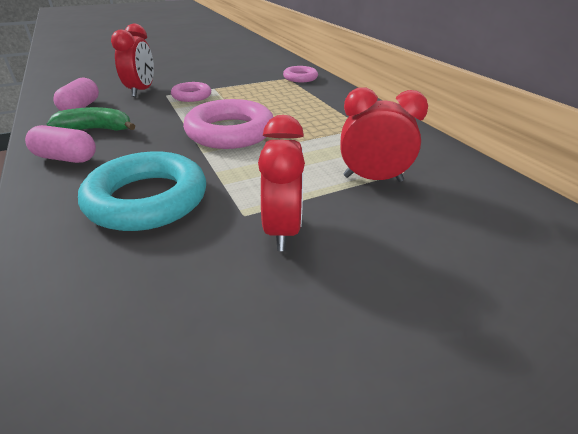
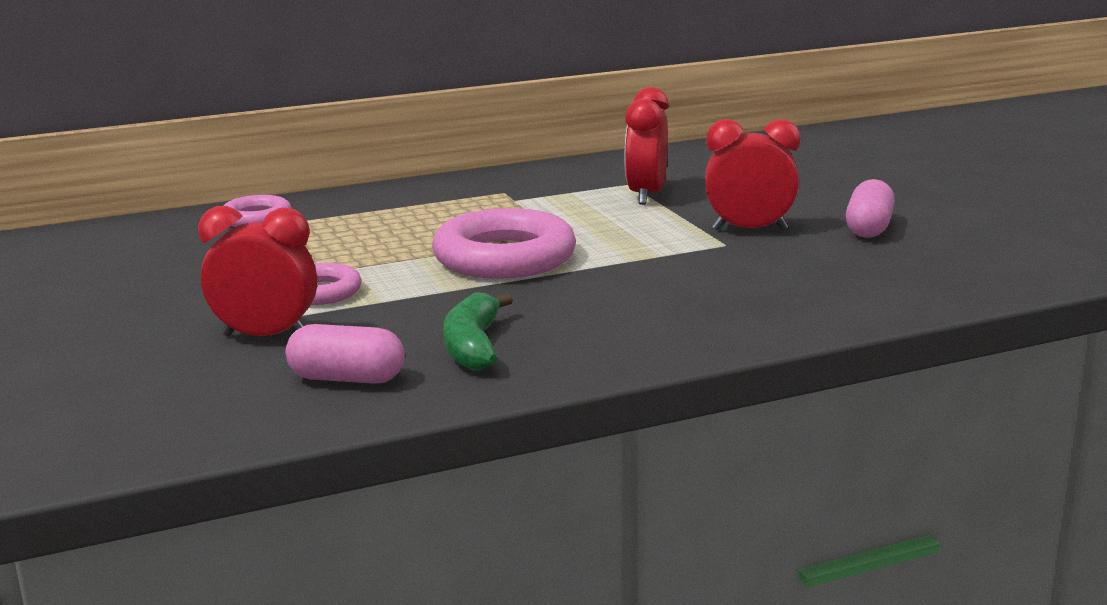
camera: 85 degrees left, 15 degrees down
(66, 158) = (587, 349): pink capsule -> pink capsule (869, 228)
(147, 199) = (701, 287): turquoise ring -> none

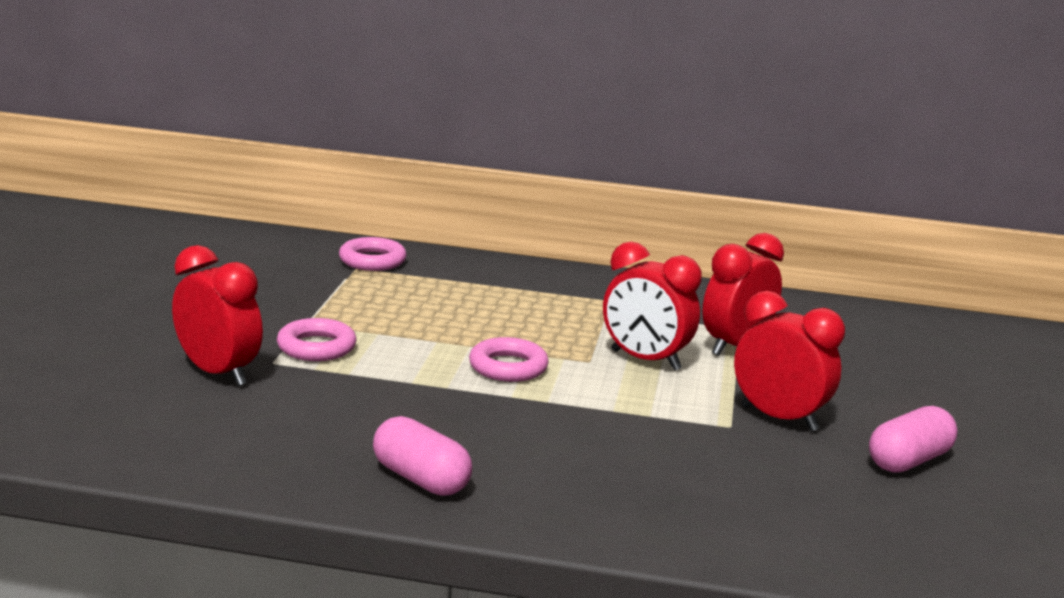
camera: 30 degrees right, 0 degrees up
(347, 379) = (216, 435): pink capsule -> pink capsule (421, 479)
(473, 346) = (351, 444): green banana -> none
(504, 258) = (508, 367): pink ring -> pink ring, size x0.54
(598, 223) = (645, 360): none -> red clock

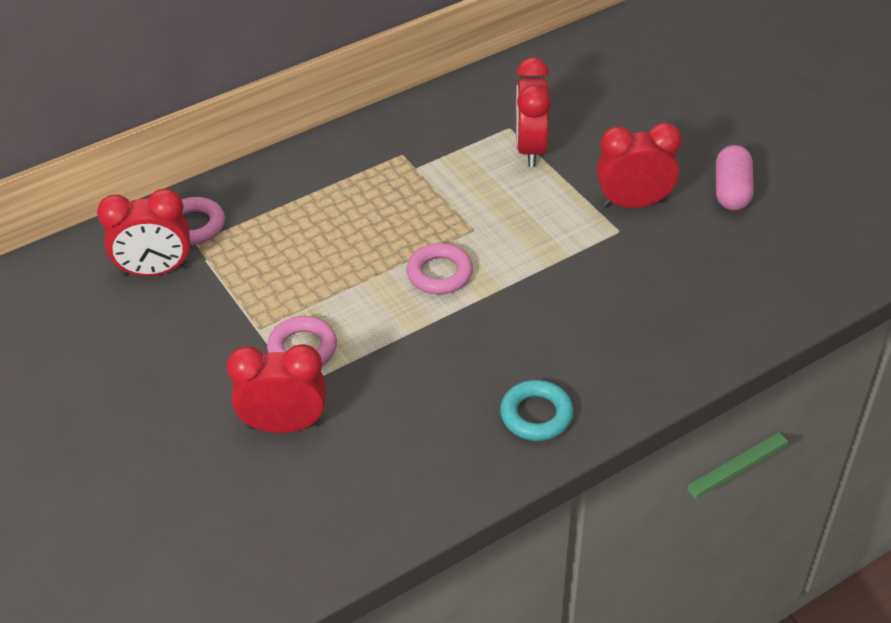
camera: 40 degrees left, 25 degrees up
(421, 479) = (536, 415): pink capsule -> turquoise ring
(645, 360) = (502, 203): red clock -> red clock (155, 271)

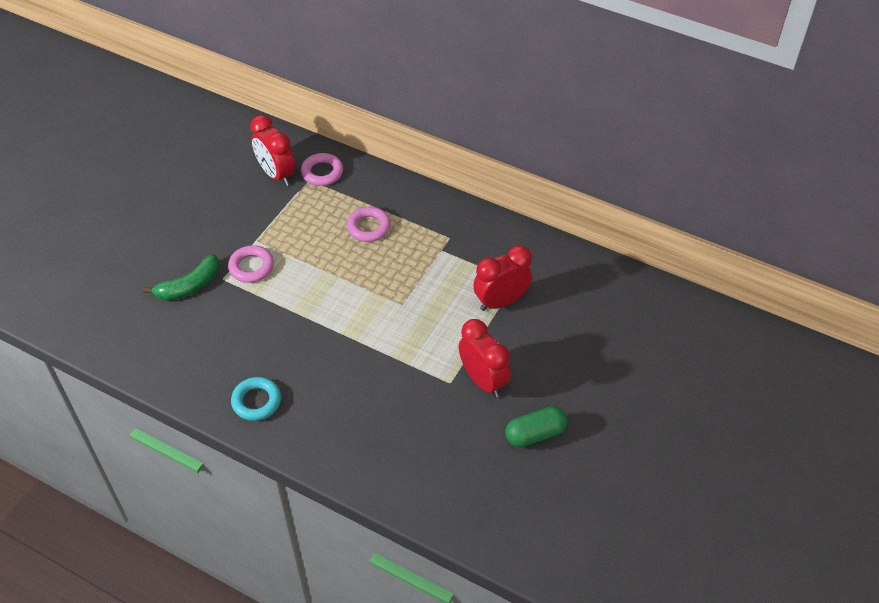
camera: 60 degrees right, 5 degrees up
(284, 425) = (189, 286): red clock -> green banana
(439, 273) = (351, 303): pink ring -> pink ring (369, 227)
(731, 191) = (535, 434): pink capsule -> green capsule

